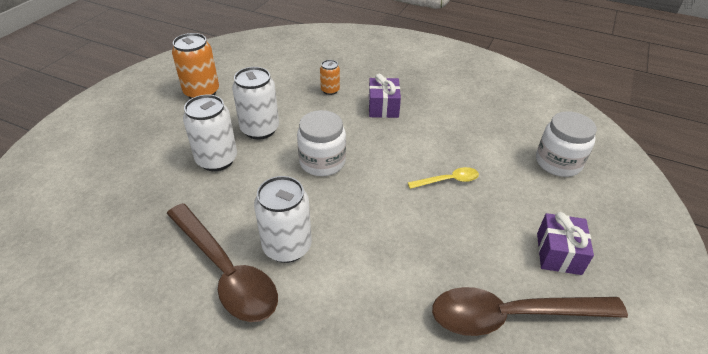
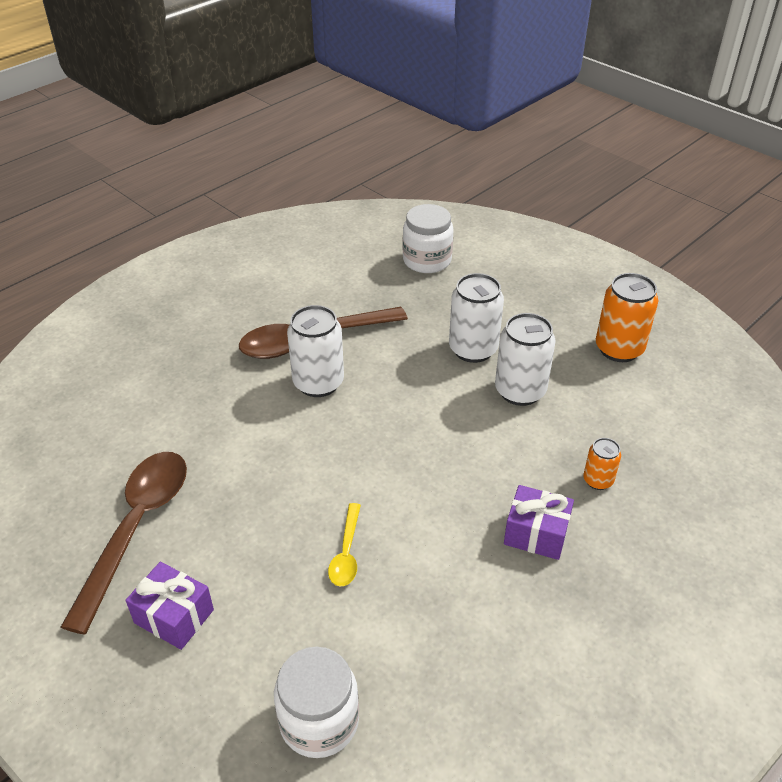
camera: 110 degrees right, 0 degrees up
(322, 162) = (434, 436): white jar -> white jar (427, 260)

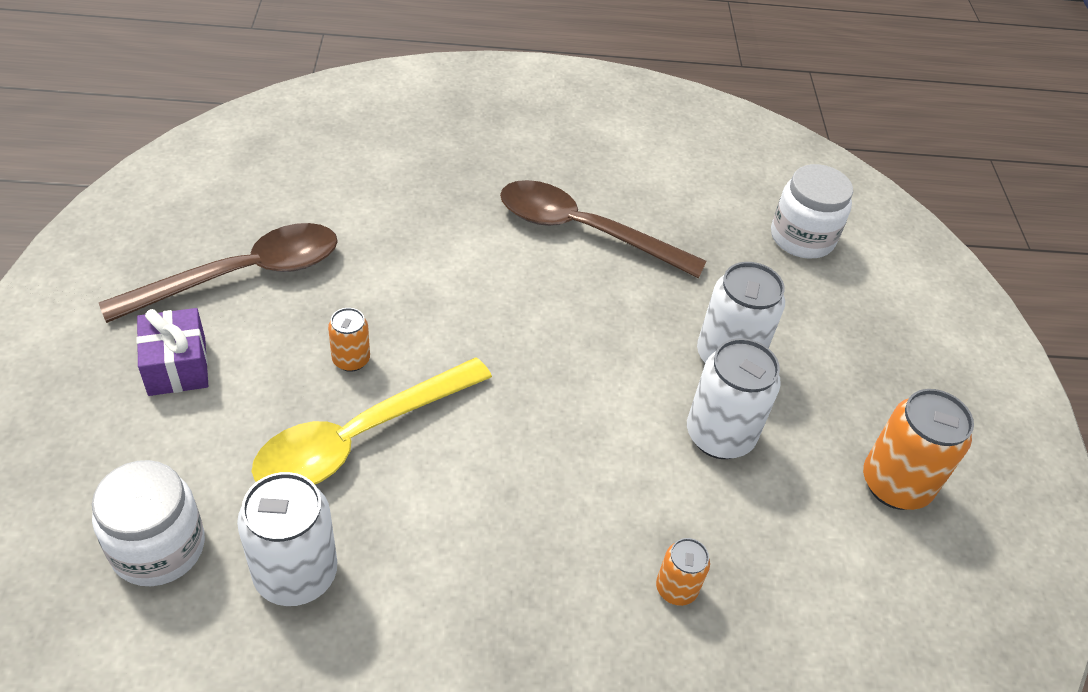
camera: 40 degrees right, 5 degrees up
(280, 517) = (351, 360): none -> orange can
(318, 383) = (537, 273): white can -> white can (296, 574)
(346, 553) = (360, 437): yellow spoon -> yellow spoon, size x2.10
(536, 533) = (542, 578): purple gift -> none

